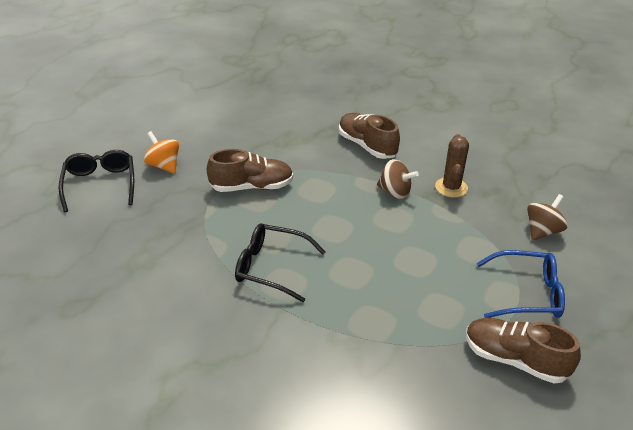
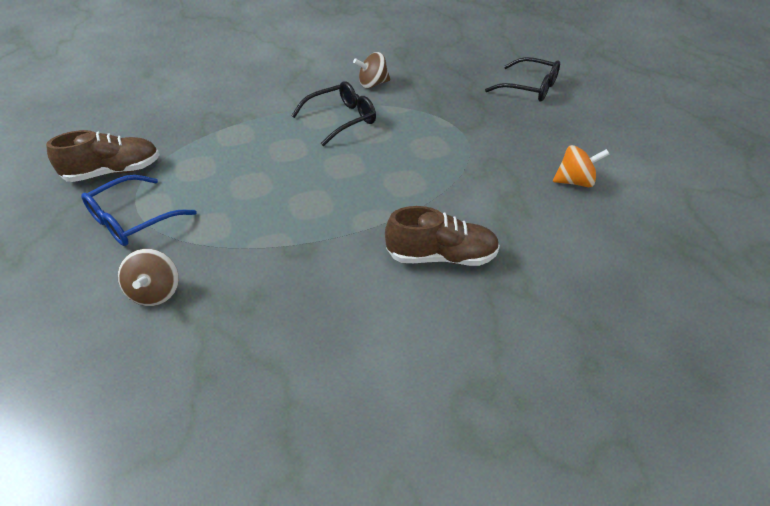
camera: 130 degrees right, 5 degrees up
(164, 165) = (531, 121): orange spinning top -> orange spinning top (575, 182)
(251, 187) = (450, 150): brown shoe -> none
(395, 192) = (342, 227): brown spinning top -> brown spinning top (373, 84)
(451, 187) = (297, 273): brown cactus -> none

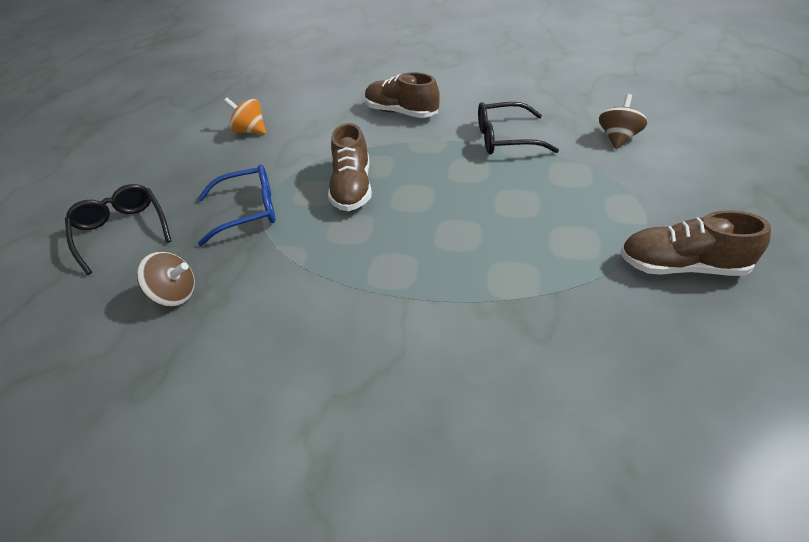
camera: 145 degrees left, 0 degrees up
(133, 220) = (646, 199): blue glasses -> blue glasses (248, 211)
(341, 120) = (368, 257): black glasses -> black glasses (505, 139)
(373, 84) = (273, 310): brown spinning top -> brown spinning top (175, 295)
(402, 158) = (352, 188): none -> brown shoe

